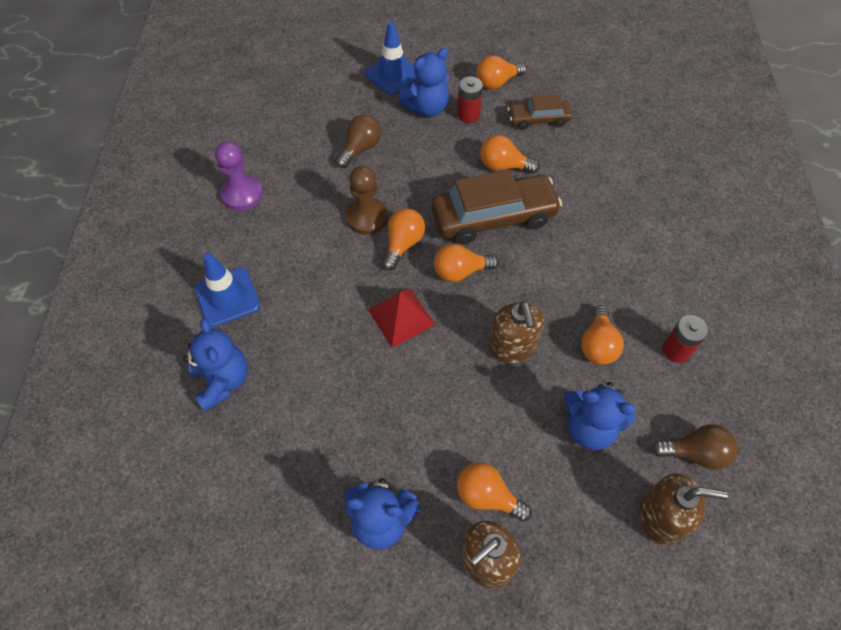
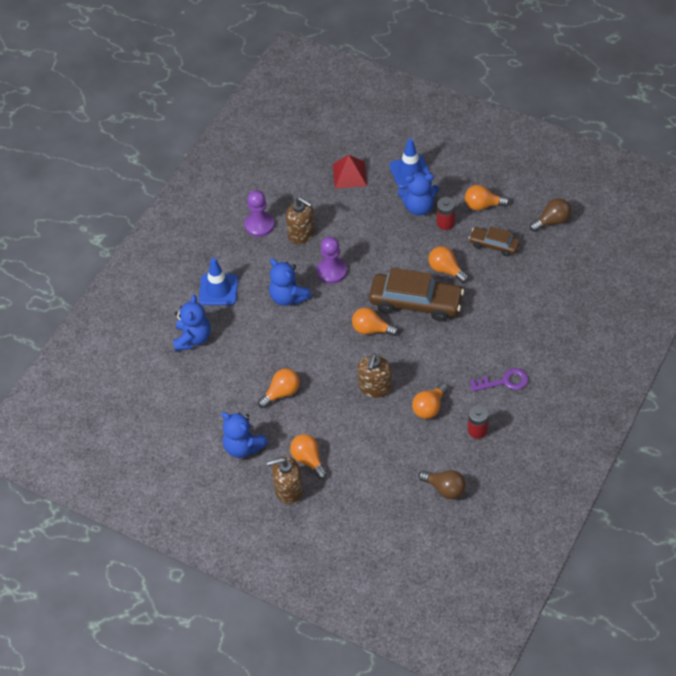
camera: 30 degrees right, 5 degrees down
(360, 148) = (354, 221): brown light bulb -> brown light bulb (552, 221)
(367, 217) = (331, 271): brown pawn -> purple pawn
(401, 317) = (317, 343): red pyramid -> red pyramid (349, 175)
(403, 244) = (345, 298): orange light bulb -> orange light bulb (281, 393)
(589, 427) = (391, 450): blue teddy bear -> blue teddy bear (288, 297)
(661, 517) = (400, 511): brown soap dispenser -> brown soap dispenser (301, 233)
(662, 273) = (504, 381): none -> purple key

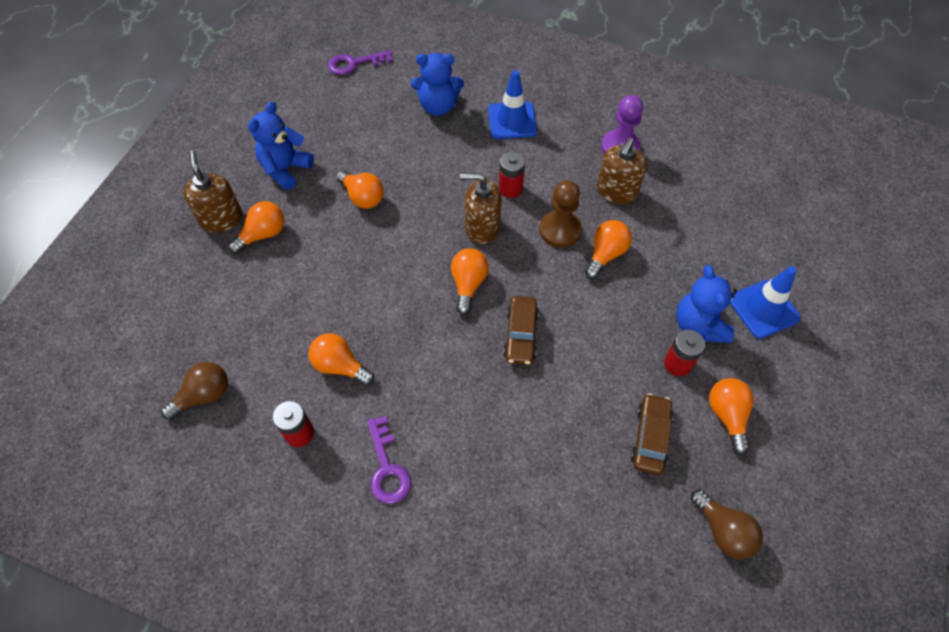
camera: 80 degrees right, 5 degrees up
(127, 397) = (355, 63): none -> purple key
(288, 297) = (510, 189): blue teddy bear -> red battery
(331, 271) = (560, 230): purple pawn -> brown pawn
(349, 175) = (733, 234): red pyramid -> none
(375, 387) = (373, 296): brown soap dispenser -> brown soap dispenser (482, 227)
(416, 303) = (520, 335): brown car -> brown car, size x0.55
(445, 489) = (204, 396): brown light bulb -> brown light bulb turned 150 degrees counterclockwise
(446, 270) = (587, 371): orange light bulb -> orange light bulb (605, 254)

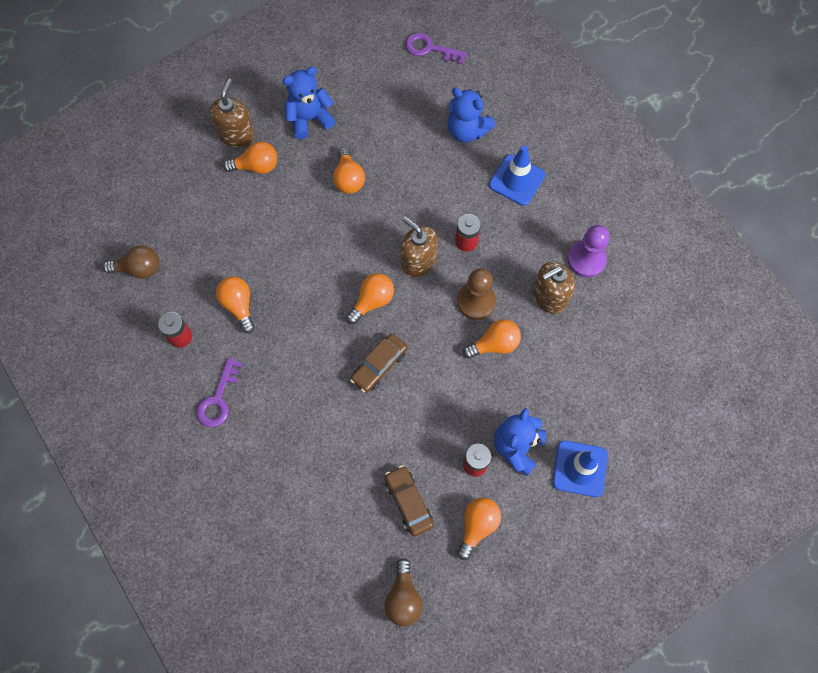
camera: 35 degrees right, 10 degrees up
(650, 437) = (408, 502): brown car -> brown car turned 75 degrees counterclockwise

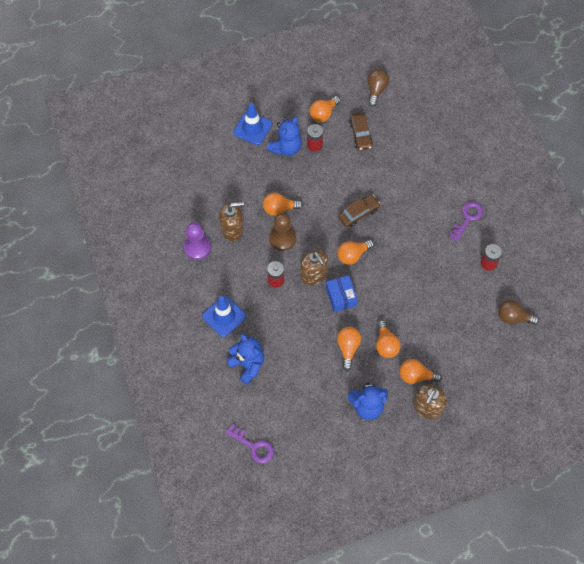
camera: 165 degrees left, 5 degrees down
(239, 305) = (445, 274): orange light bulb -> orange light bulb (385, 345)
(374, 240) = (341, 297): none -> blue box

